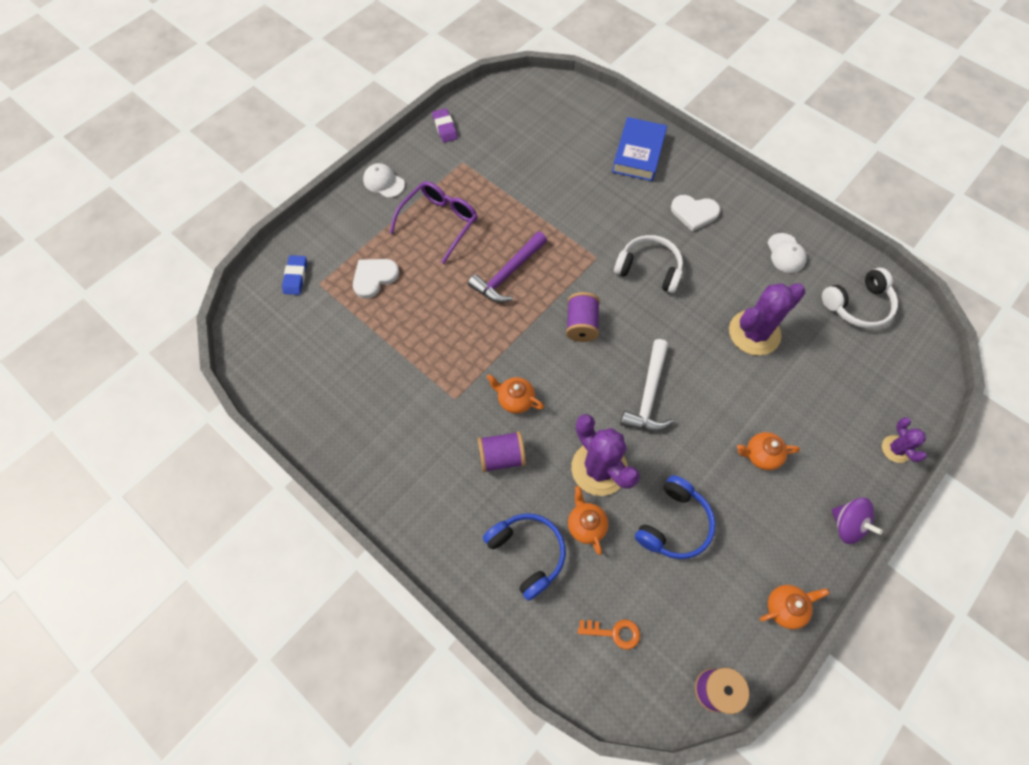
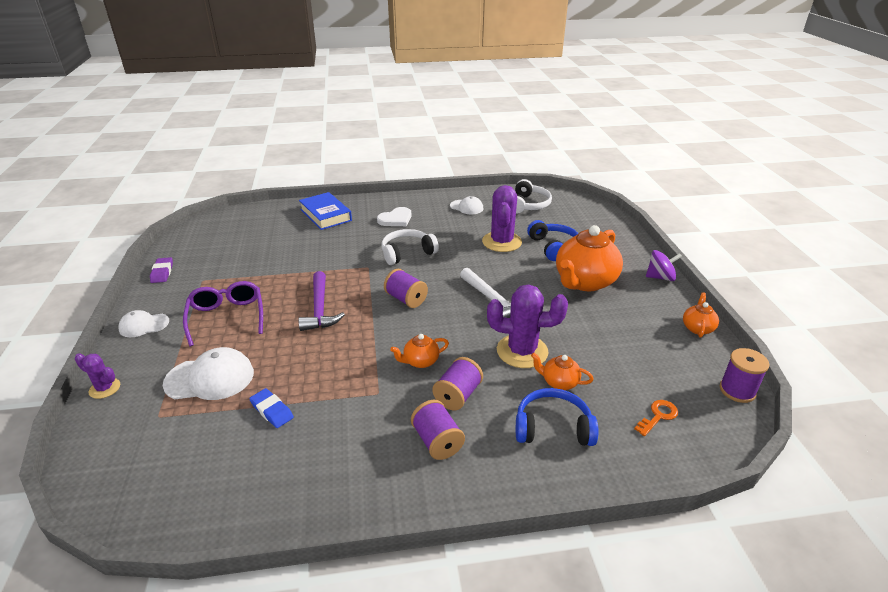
camera: 50 degrees left, 30 degrees down
(295, 277) = (125, 428): blue eraser -> blue eraser (272, 411)
(374, 277) = (210, 378): white heart -> white cap
(443, 479) = (437, 441): none -> purple spool
(445, 128) = (162, 272): purple eraser -> purple eraser turned 60 degrees clockwise
(674, 524) = (598, 341): blue headphones -> blue headphones (553, 247)
(761, 455) = (584, 282): orange teapot -> orange teapot, size x2.15
(896, 449) = (628, 239): purple cactus -> purple cactus (104, 388)

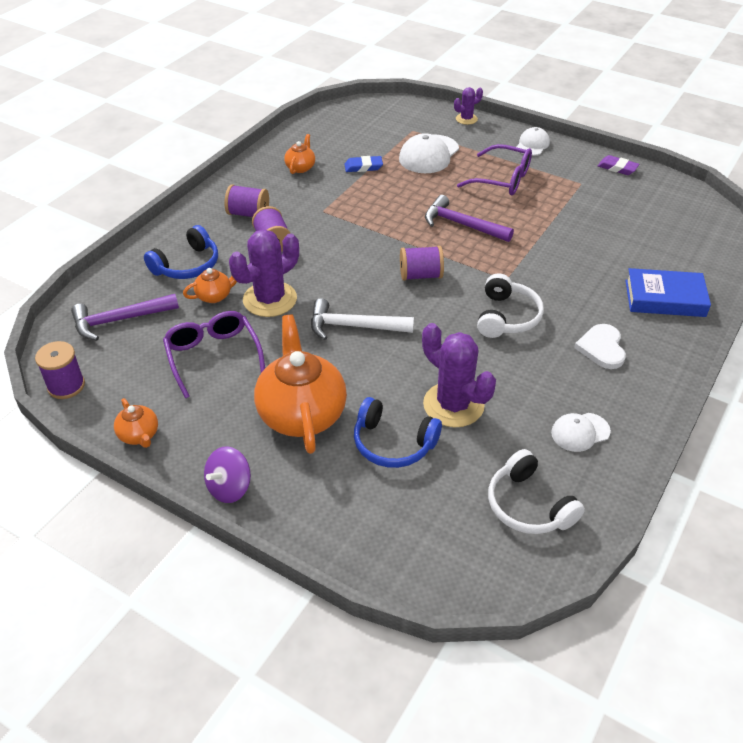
camera: 130 degrees right, 10 degrees up
(420, 361) = (329, 243): orange teapot -> orange teapot (300, 167)
(606, 341) = (213, 356): none -> purple glasses
(658, 416) = (119, 320): orange key -> purple hammer

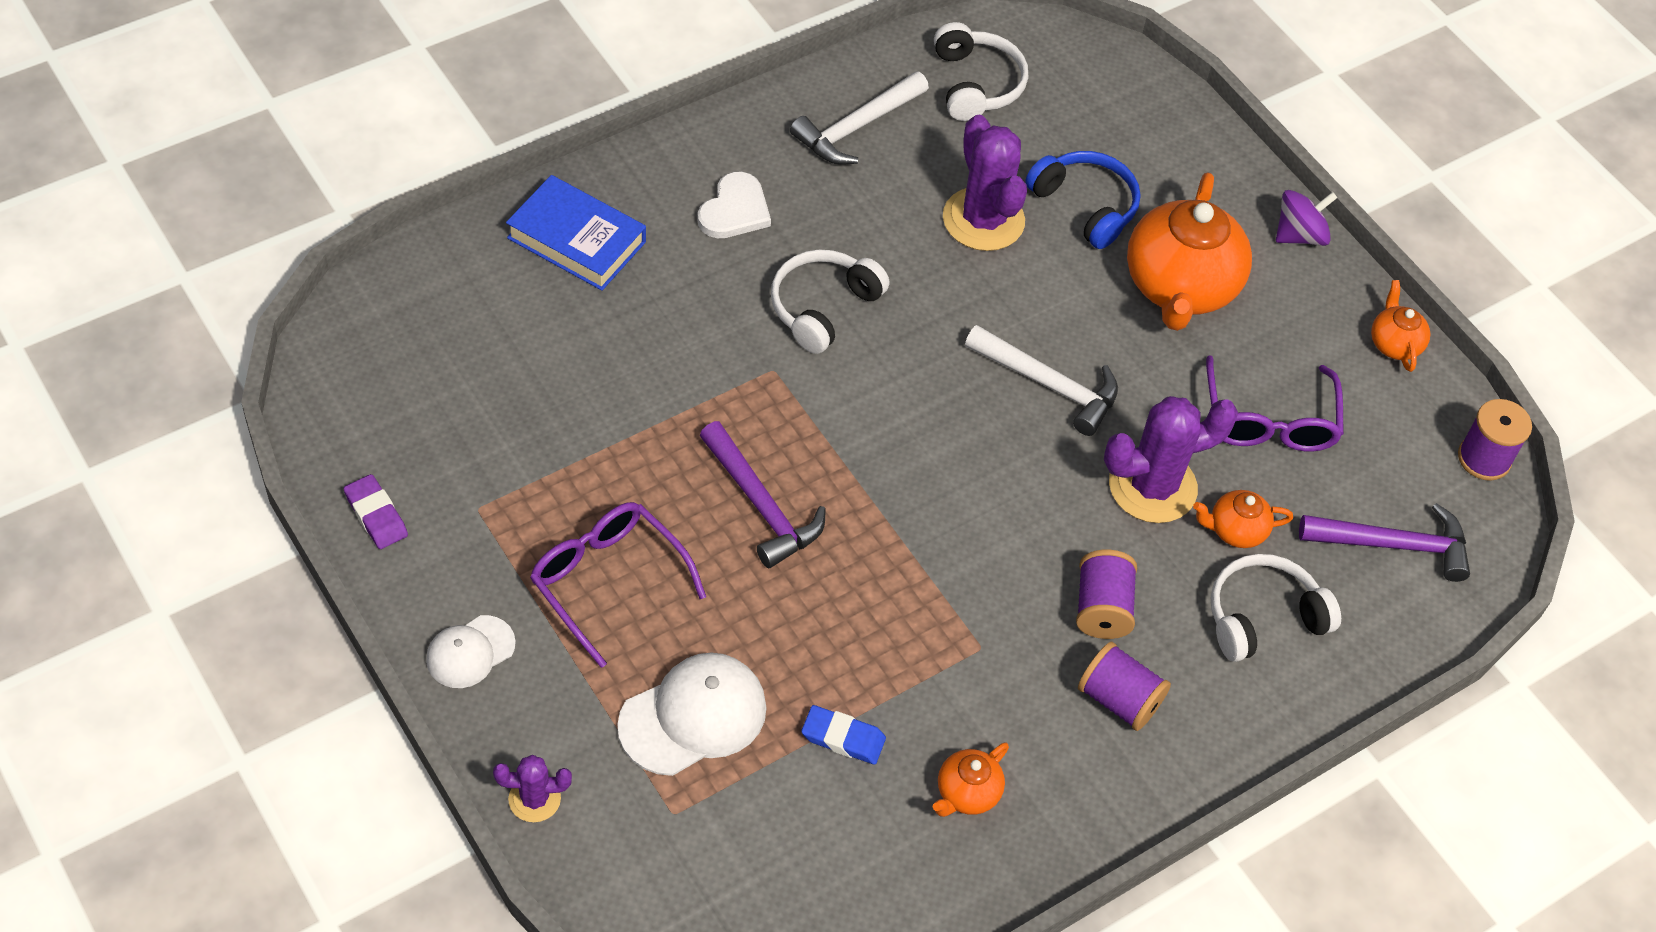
camera: 160 degrees left, 10 degrees up
(187, 265) = (1263, 617): blue headphones -> white headphones
(420, 275) = (898, 431): purple spool -> none
(580, 432) = (856, 128): white cap -> white hammer

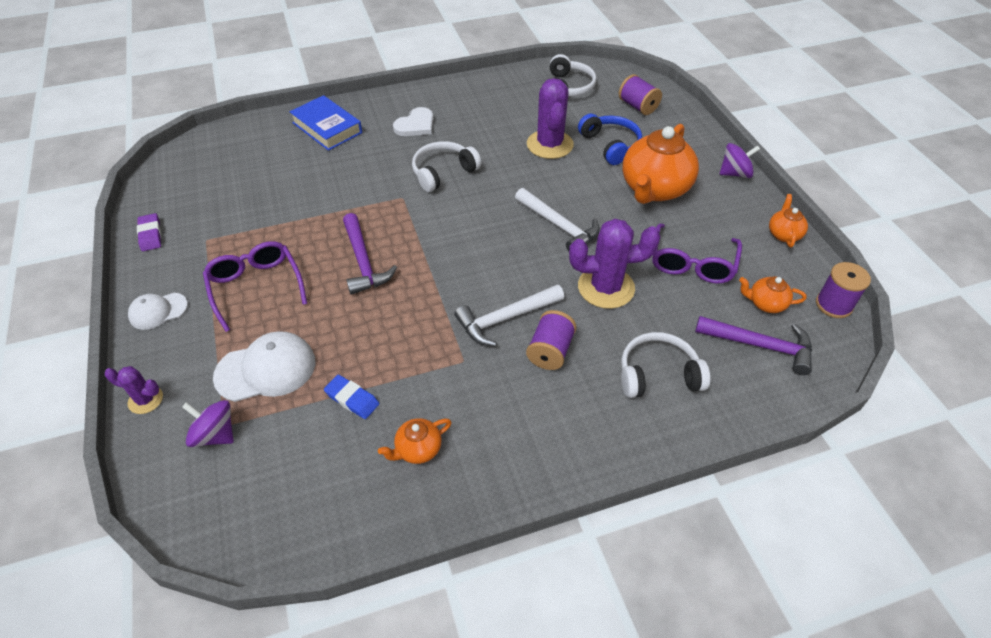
camera: 20 degrees right, 5 degrees down
(668, 829) = (215, 434): none -> purple spinning top
(856, 128) = (496, 98): white hammer -> white hammer (505, 319)
(1119, 700) = (543, 408): purple spool -> purple spool (638, 106)
(1235, 530) = (653, 320): orange teapot -> orange teapot (765, 304)

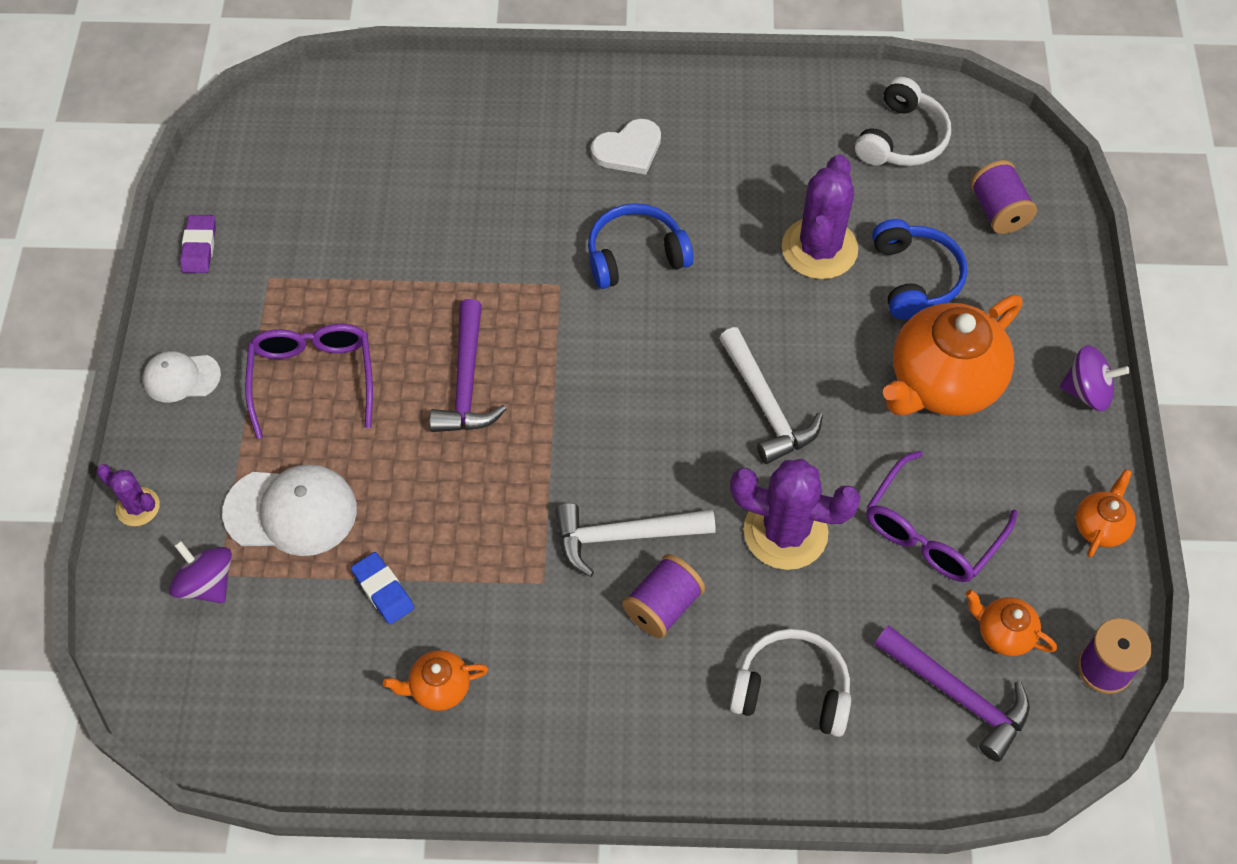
camera: 20 degrees right, 10 degrees up
(327, 128) = (494, 117): blue book -> none
(443, 172) = (635, 256): white headphones -> blue headphones

